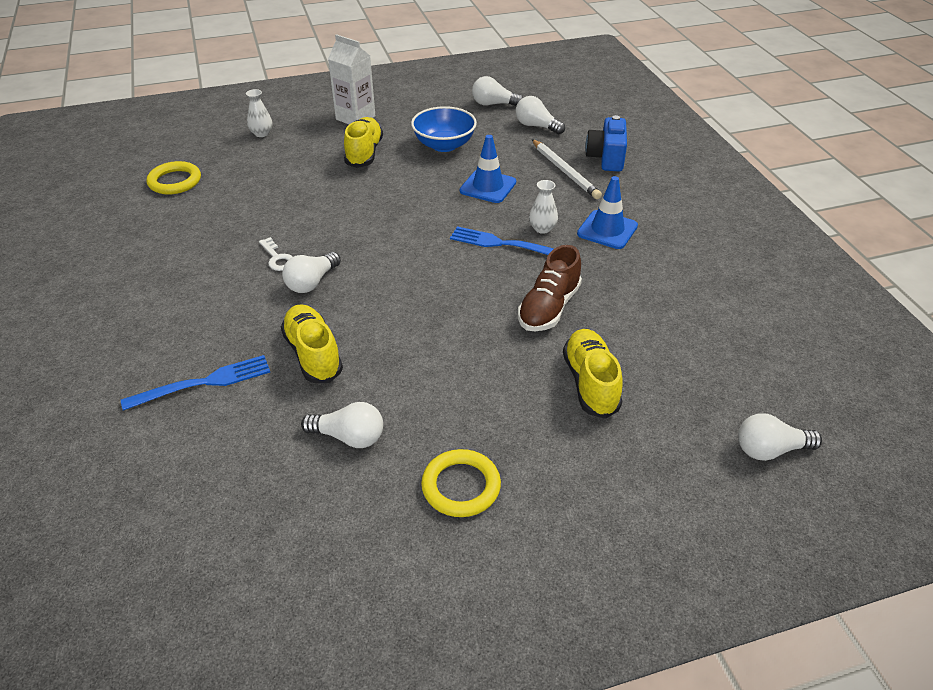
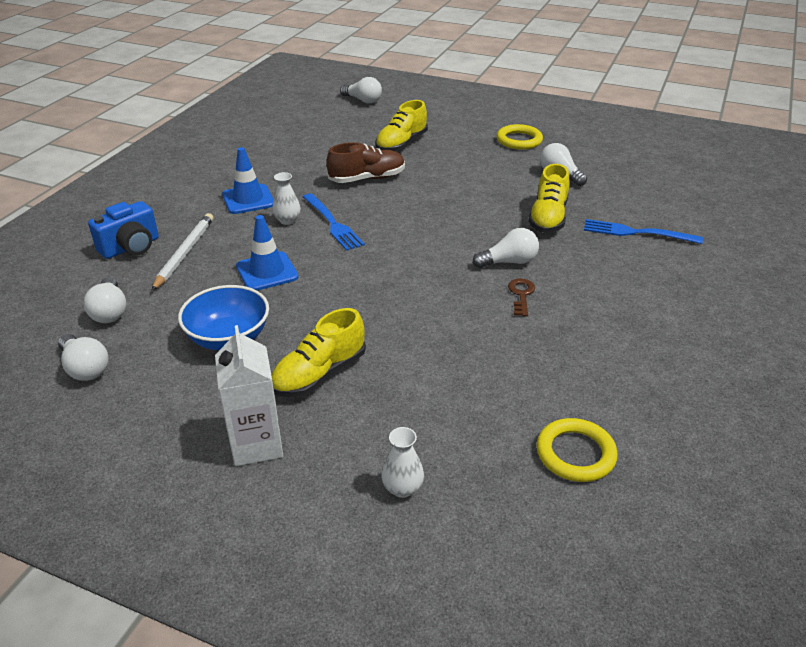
camera: 140 degrees left, 5 degrees down
(277, 258) = (521, 295): white key -> brown key

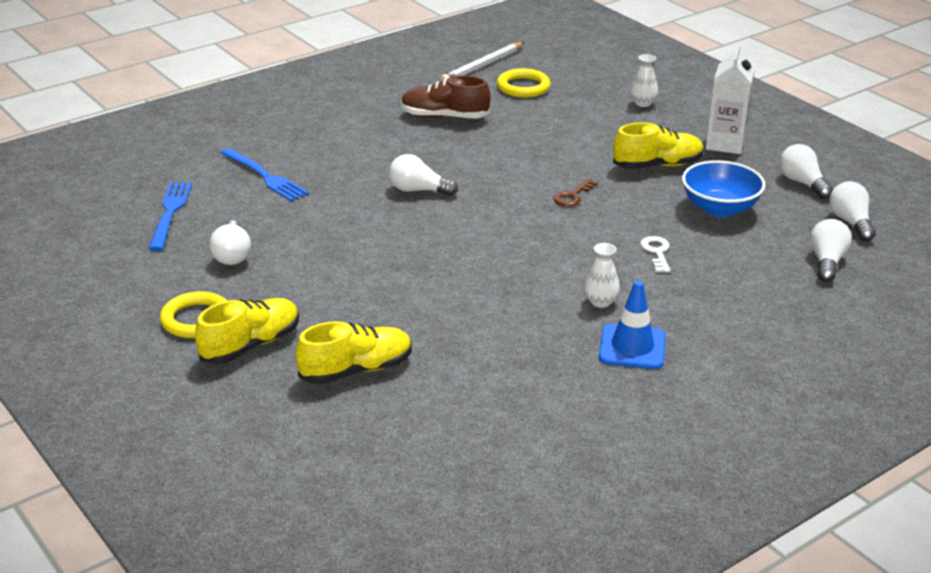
camera: 150 degrees left, 5 degrees down
(131, 247) = (798, 326): blue camera -> none
(185, 253) = (737, 299): white pencil -> white pencil (482, 65)
(267, 272) = (656, 252): blue traffic cone -> white key
(333, 224) = (552, 281): blue fork -> blue fork (170, 212)
(363, 100) = (308, 500): white light bulb -> white light bulb (802, 183)
(367, 179) = (459, 328): brown shoe -> brown shoe (444, 117)
(521, 295) = (443, 165): brown key -> brown key (573, 196)
(548, 218) = (322, 215): yellow shoe -> yellow shoe (250, 345)

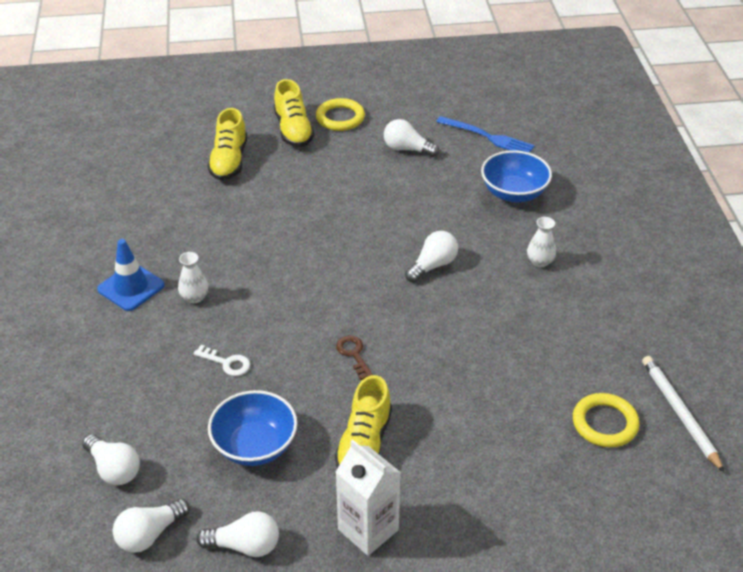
camera: 120 degrees right, 10 degrees up
(266, 177) = (514, 193): blue fork -> blue bowl
(444, 117) = (565, 333): brown shoe -> none
(643, 103) = (507, 510): white vase -> white vase (540, 261)
(850, 223) = (150, 534): white light bulb -> white light bulb turned 120 degrees clockwise

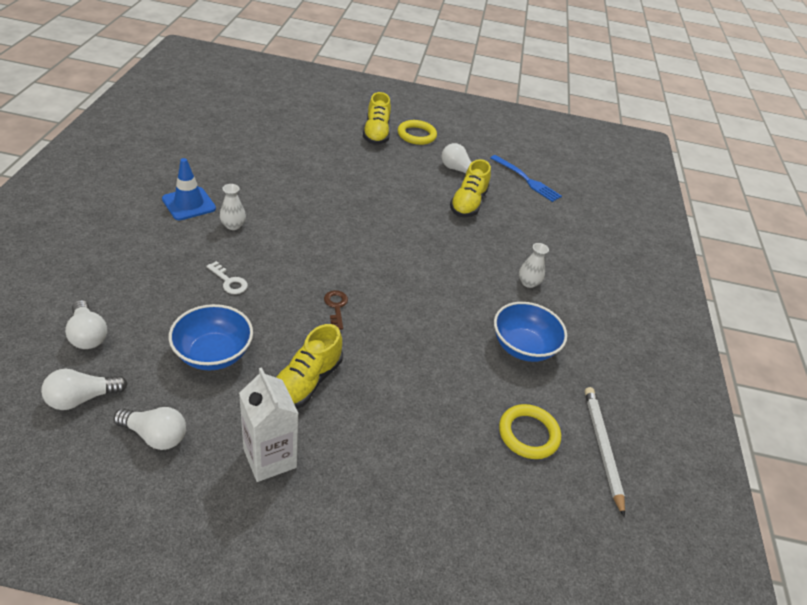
camera: 10 degrees right, 0 degrees up
(229, 161) = (316, 140): yellow shoe -> yellow shoe (468, 203)
(433, 265) = (437, 259): white light bulb -> none
(514, 193) = (529, 225): blue bowl -> blue bowl (523, 347)

